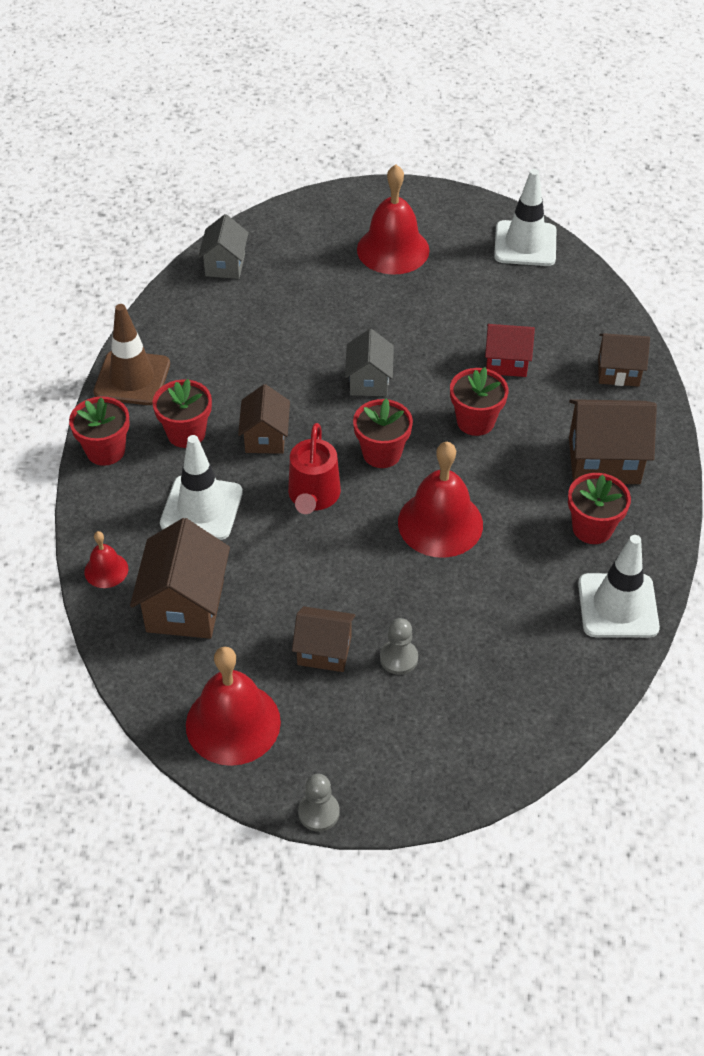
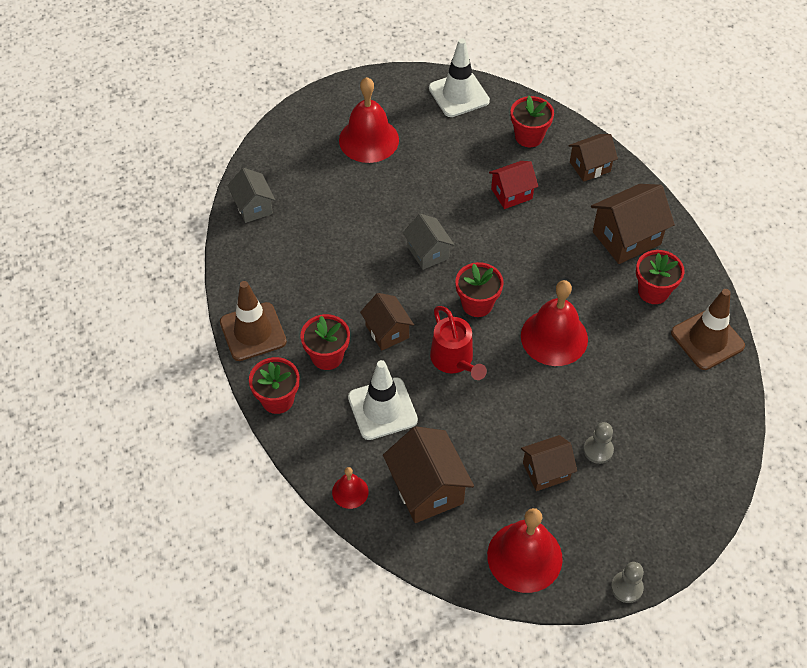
camera: 30 degrees left, 5 degrees up
(475, 421) = (523, 249): red flower pot -> red flower pot (529, 136)
(618, 606) = (707, 339): white traffic cone -> brown traffic cone

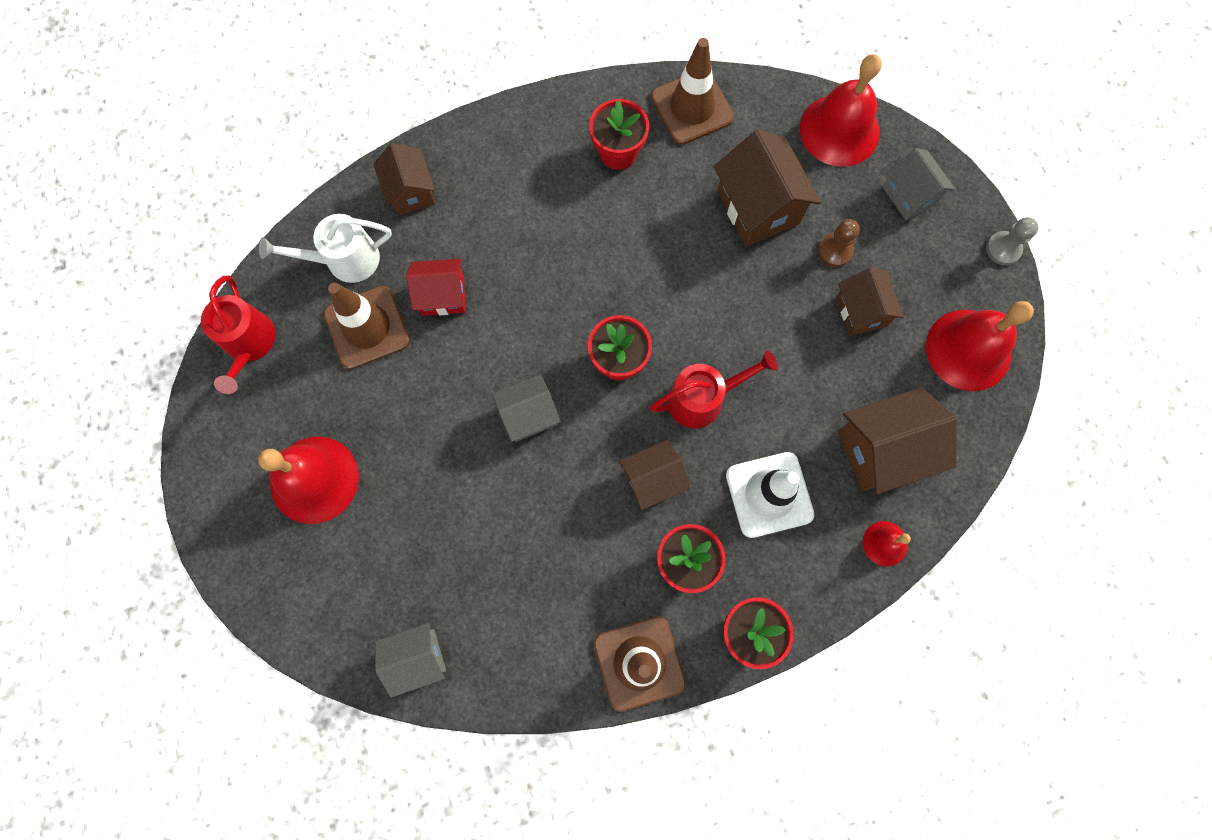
camera: 85 degrees left, 20 degrees up
(459, 94) = (249, 344): white traffic cone -> red watering can
(480, 154) = (367, 327): none -> brown traffic cone
(511, 194) = (443, 295): red house -> red house turned 75 degrees counterclockwise
(529, 136) = (345, 260): red flower pot -> white watering can
(554, 337) = (676, 275): red bell -> red bell (839, 130)
(598, 450) = (835, 250): grey pawn -> brown pawn
(626, 238) = (533, 168): brown house -> brown house (758, 207)
(663, 508) = (909, 195): none -> grey house

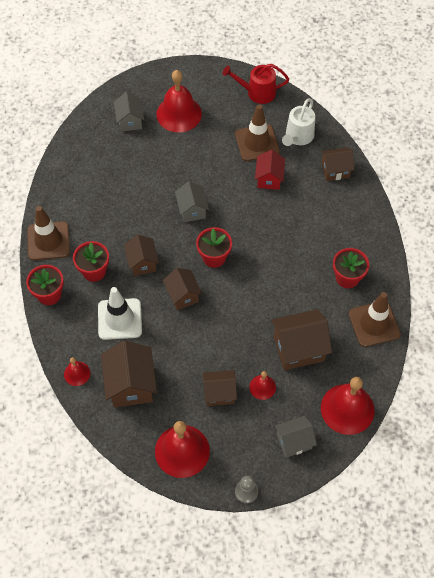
camera: 100 degrees right, 15 degrees down
(345, 260) = (298, 137): white watering can -> white watering can turned 150 degrees counterclockwise
(417, 658) = (79, 147): grey house -> grey house (130, 121)
(702, 399) = (183, 295): red watering can -> brown house
(835, 250) = (262, 387): brown pawn -> red bell

